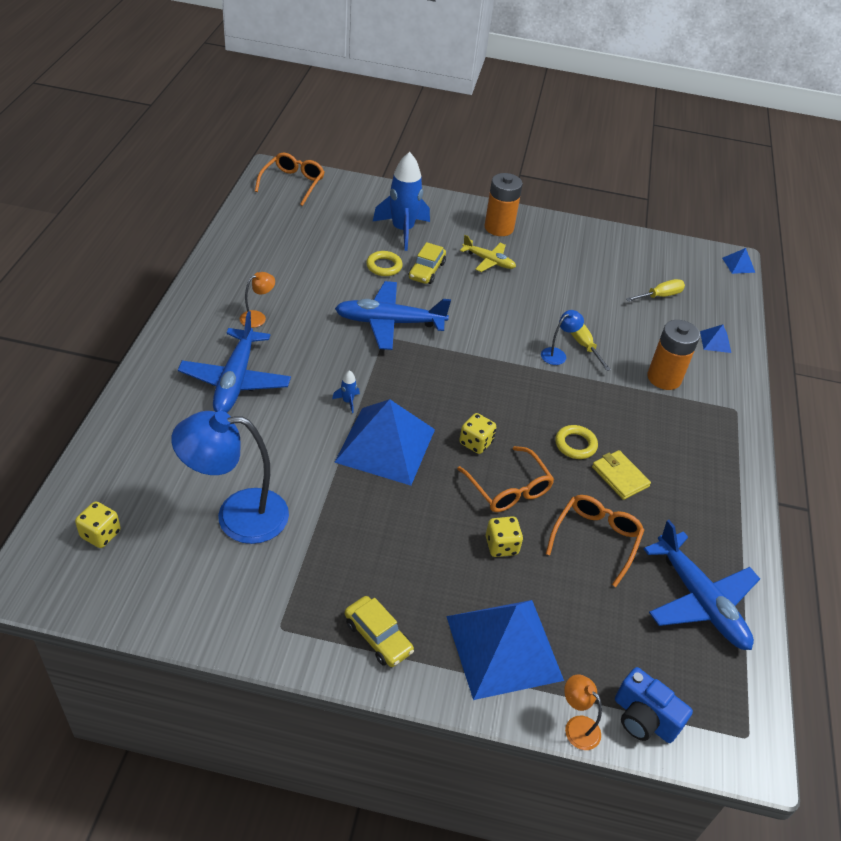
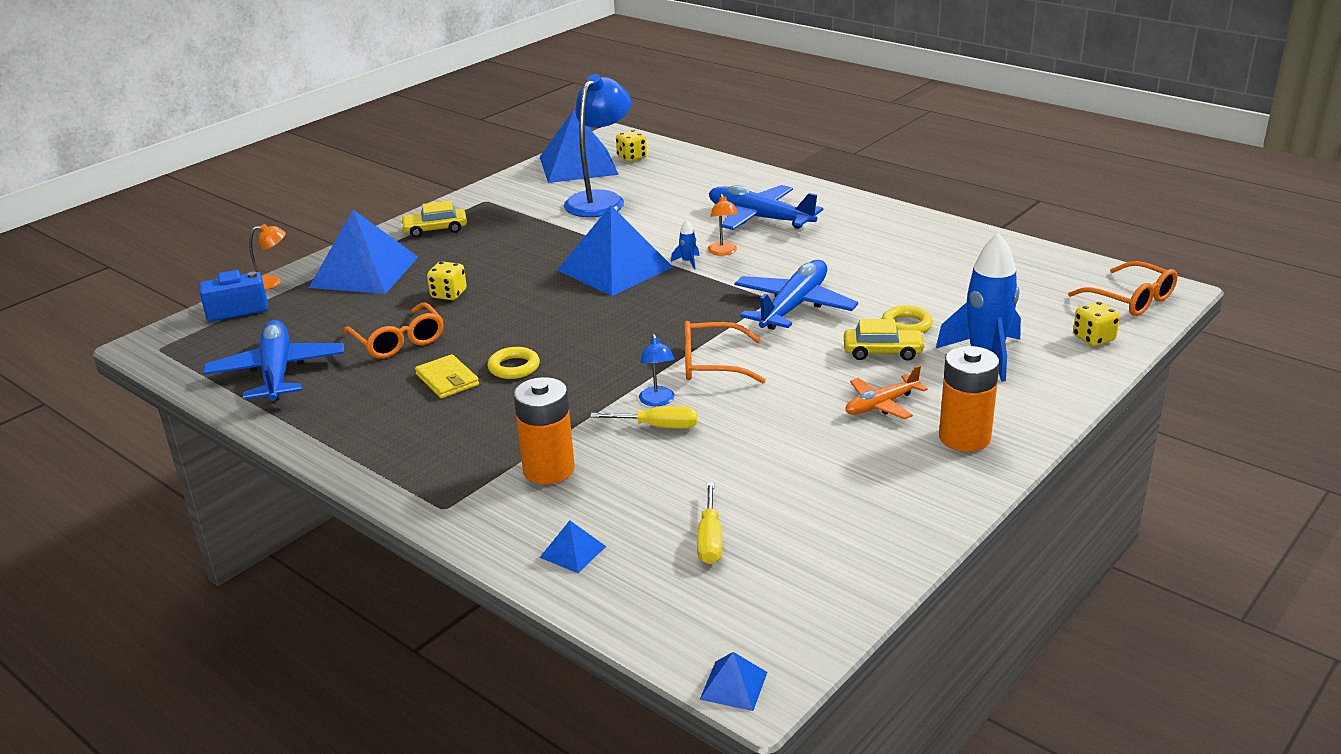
camera: 125 degrees right, 15 degrees down
(140, 579) = (578, 165): none -> blue pyramid
(257, 317) = (849, 240): orange lamp -> orange lamp (723, 252)
(426, 270) = (882, 352): yellow car -> yellow car turned 135 degrees clockwise
(476, 443) = (573, 312): yellow dice -> yellow dice (1093, 338)
(488, 261) = (881, 405): yellow plane -> orange plane
(508, 488) = (502, 314): orange glasses -> orange glasses (712, 364)
(620, 476) = (447, 380): yellow wallet -> yellow wallet turned 60 degrees clockwise
(699, 600) = (277, 372): blue plane -> blue plane turned 75 degrees clockwise

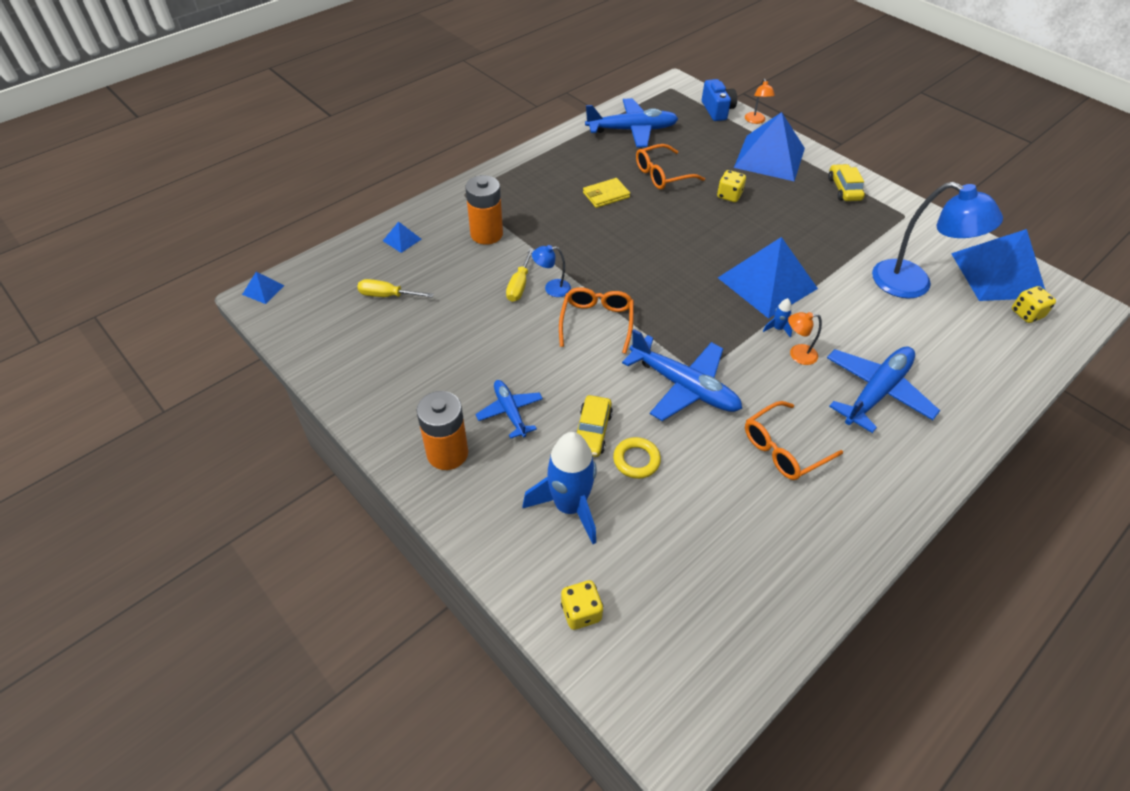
camera: 95 degrees right, 20 degrees up
(514, 367) = (615, 224): yellow ring -> none
(881, 405) = (510, 412): orange plane -> blue plane
(1131, 299) = (660, 688): orange glasses -> orange glasses (783, 449)

